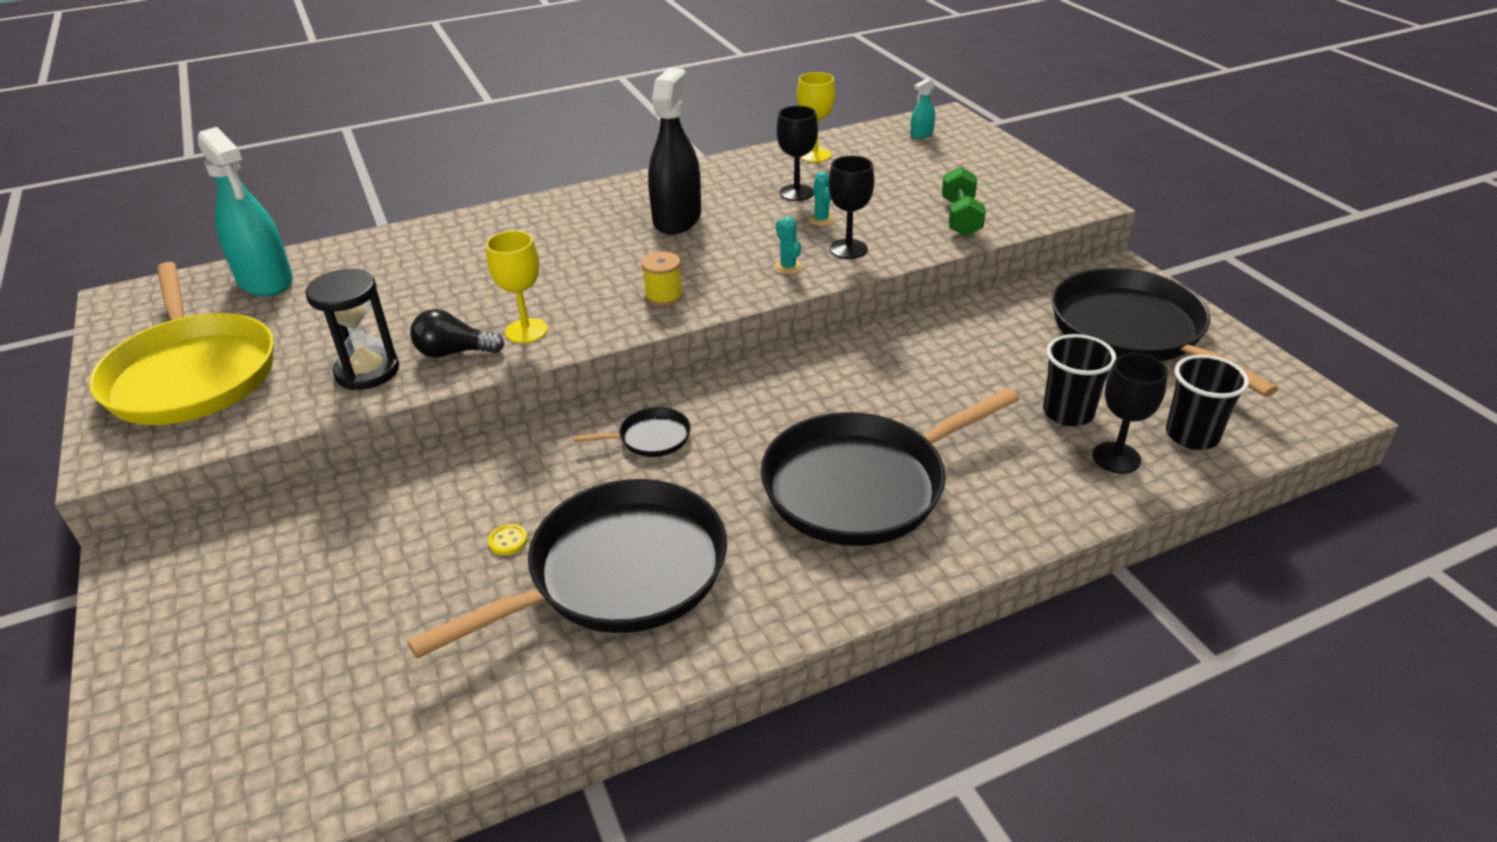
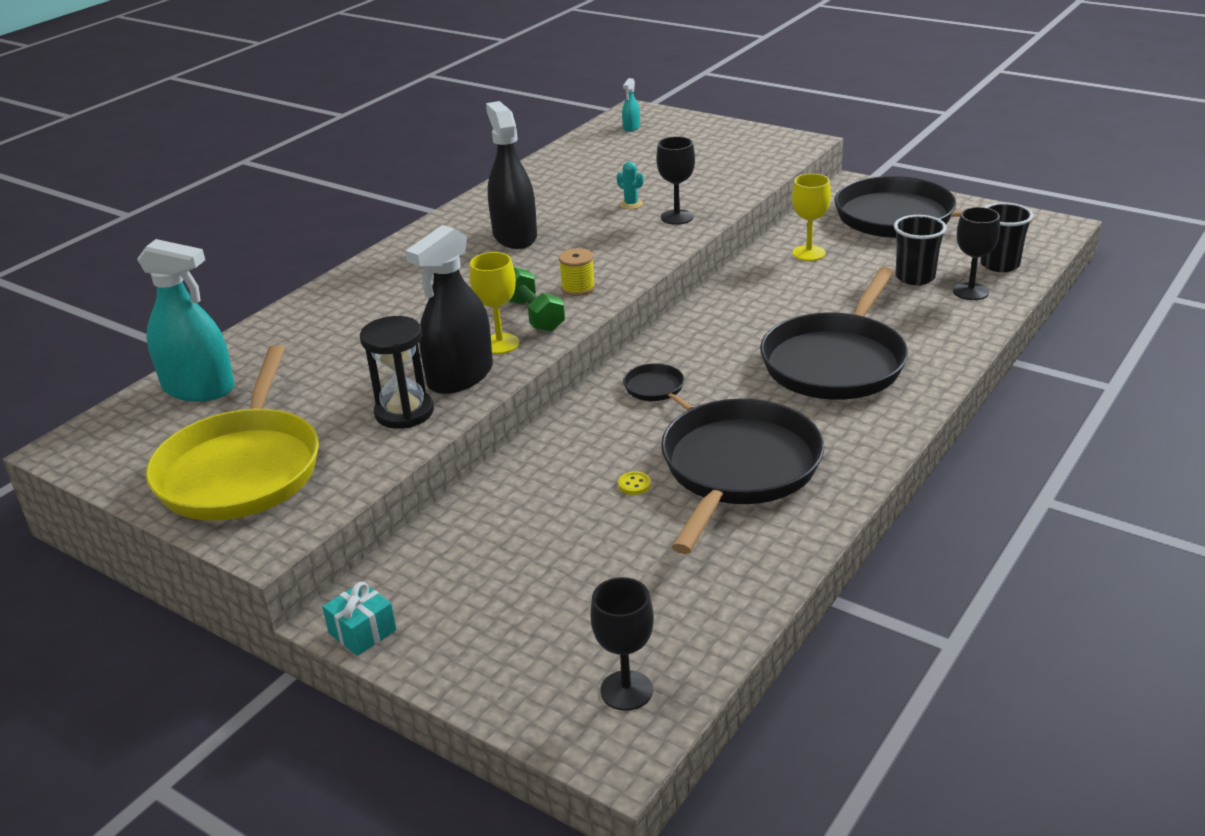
camera: 30 degrees left, 5 degrees down
(129, 584) = (362, 631): none -> turquoise gift
(192, 374) = (242, 469): yellow pan -> yellow pan turned 60 degrees clockwise
(454, 352) = (460, 376): black light bulb -> black spray bottle
(651, 438) = (656, 389): black pan -> black pan turned 75 degrees counterclockwise
(788, 267) = (647, 241): turquoise cactus -> none
(796, 193) = (587, 192): black goblet -> black goblet (626, 690)
(815, 155) = (566, 163): yellow goblet -> yellow goblet (808, 253)
(961, 217) = (731, 174): green dumbbell -> green dumbbell (533, 315)

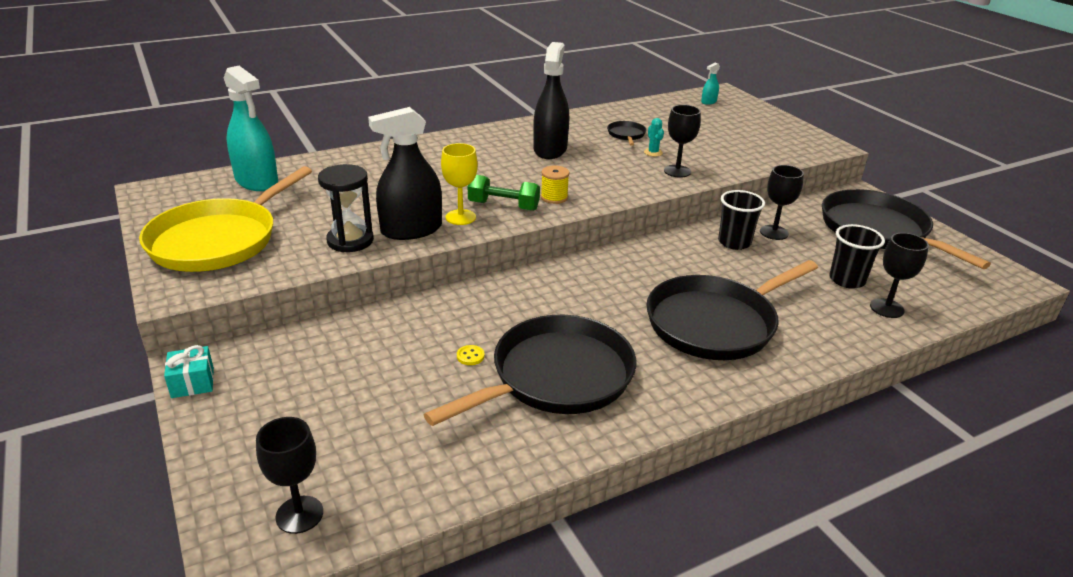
camera: 25 degrees right, 0 degrees up
(533, 315) = (503, 206): green dumbbell -> green dumbbell turned 75 degrees counterclockwise
(656, 389) = (557, 292): black pan -> black pan (626, 135)
(808, 253) = (774, 232): yellow goblet -> black goblet
(999, 264) = (934, 295): black cup -> black cup (734, 242)

